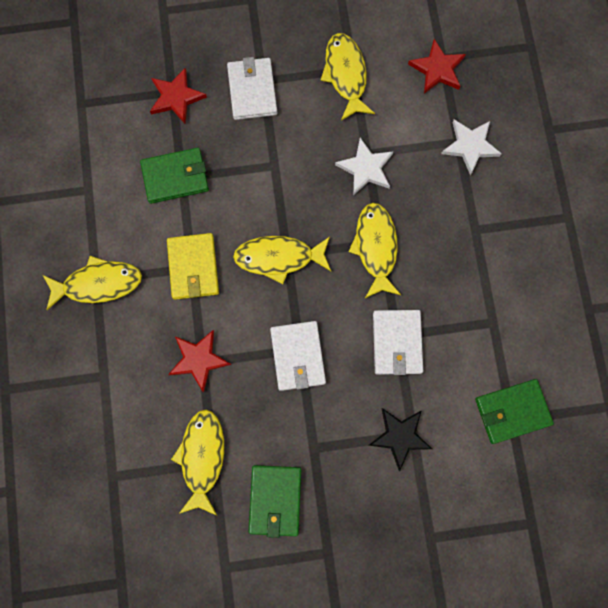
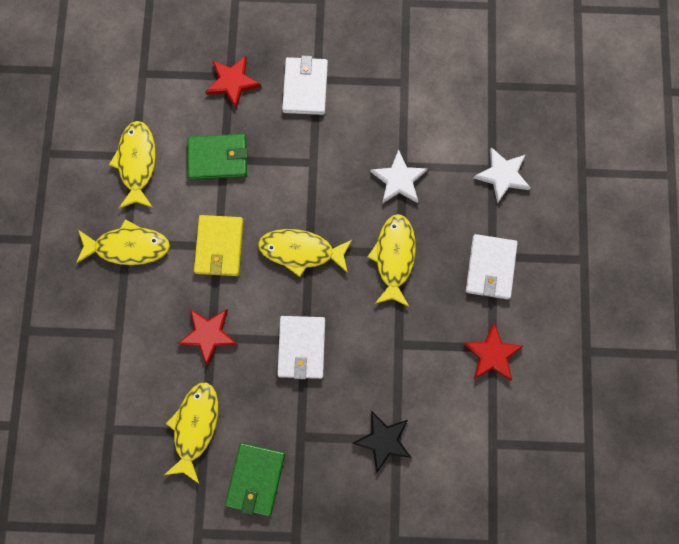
camera: 10 degrees right, 0 degrees up
(346, 75) = (396, 87): yellow fish -> yellow fish (137, 163)
(397, 343) = (397, 351): white wallet -> white wallet (490, 268)
(437, 69) = (485, 96): red star -> red star (492, 354)
(512, 411) = (494, 436): green wallet -> none

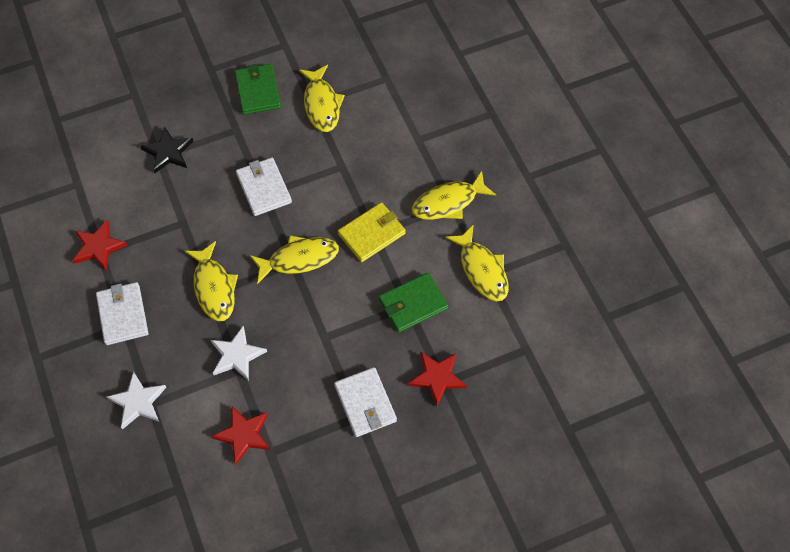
camera: 155 degrees right, 15 degrees down
(208, 334) = (345, 167): red star -> red star (243, 435)
(219, 246) = (371, 234): yellow wallet -> yellow wallet turned 75 degrees clockwise

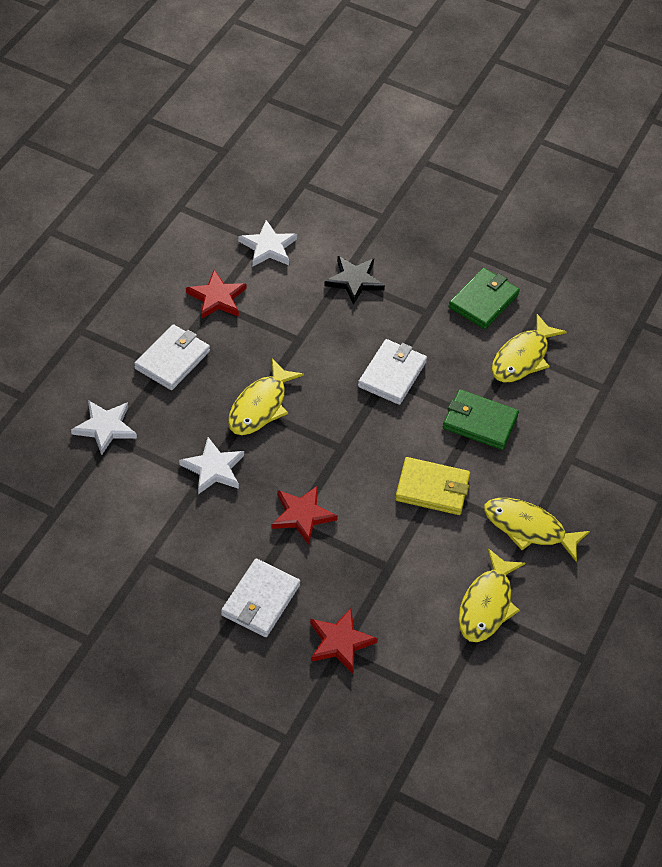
camera: 45 degrees right, 10 degrees down
(88, 182) = (268, 247): none -> white star
(243, 435) = (145, 526): red star -> red star (302, 515)
(299, 259) = (350, 450): yellow fish -> none
(413, 304) = (394, 571): green wallet -> green wallet (479, 422)

